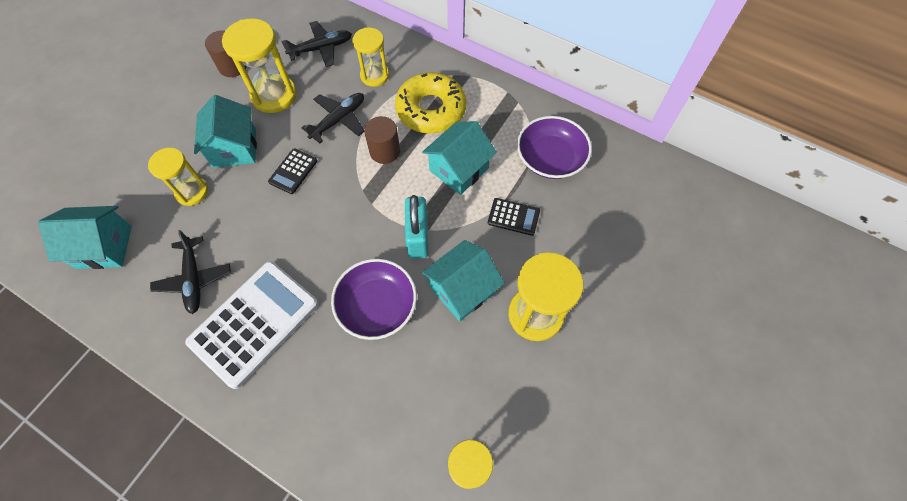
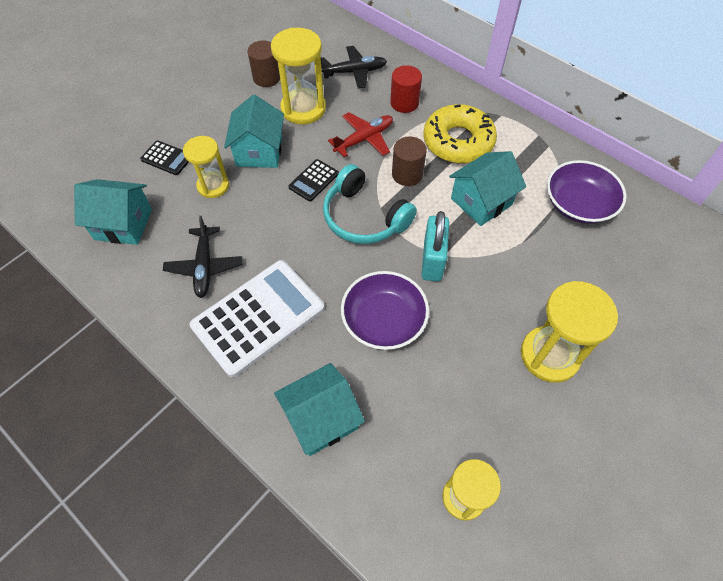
camera: 10 degrees right, 5 degrees down
(338, 120) = (364, 139): black plane -> red plane
(347, 203) = (364, 217): none -> turquoise headphones
(374, 75) = (404, 103): yellow hourglass -> red cylinder
(462, 289) = (474, 318): turquoise house -> turquoise house (321, 419)
(513, 217) = (534, 255): black calculator -> black calculator (167, 158)

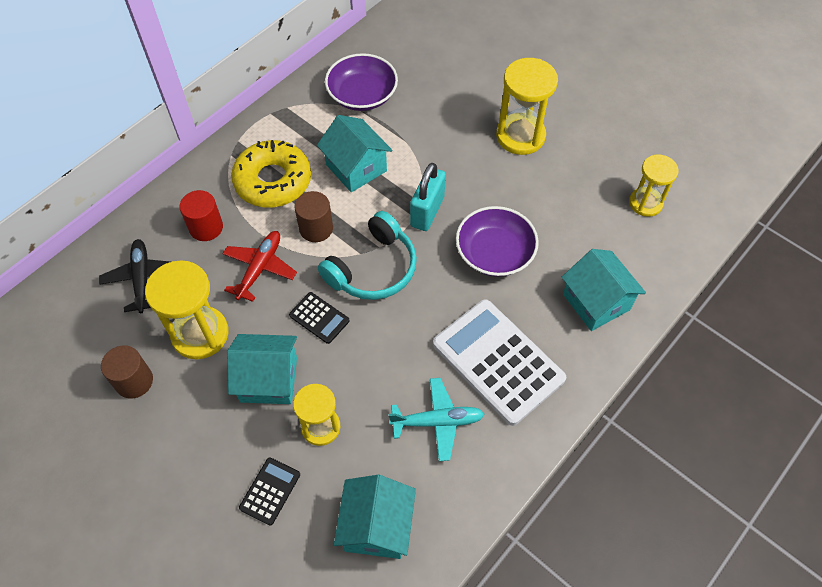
camera: 90 degrees left, 0 degrees up
(205, 266) = (437, 421): black plane -> turquoise plane
(364, 139) = (260, 268): red plane -> red plane turned 60 degrees clockwise
(432, 260) = (427, 211): turquoise padlock -> turquoise padlock turned 75 degrees counterclockwise

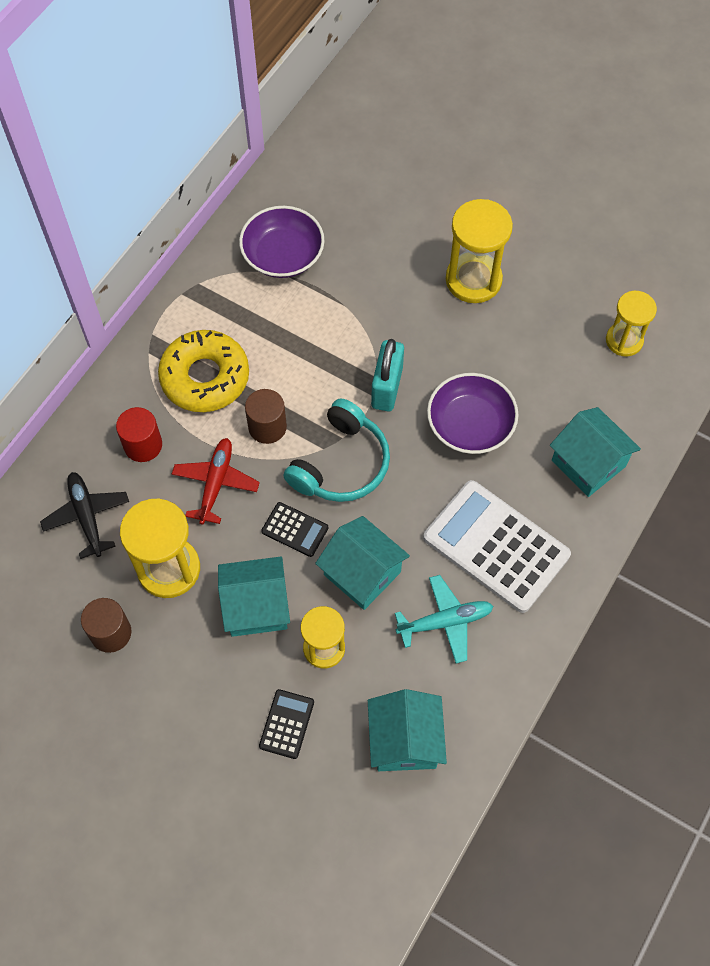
camera: 10 degrees left, 5 degrees up
(356, 168) = (296, 347): turquoise house -> turquoise house (362, 573)

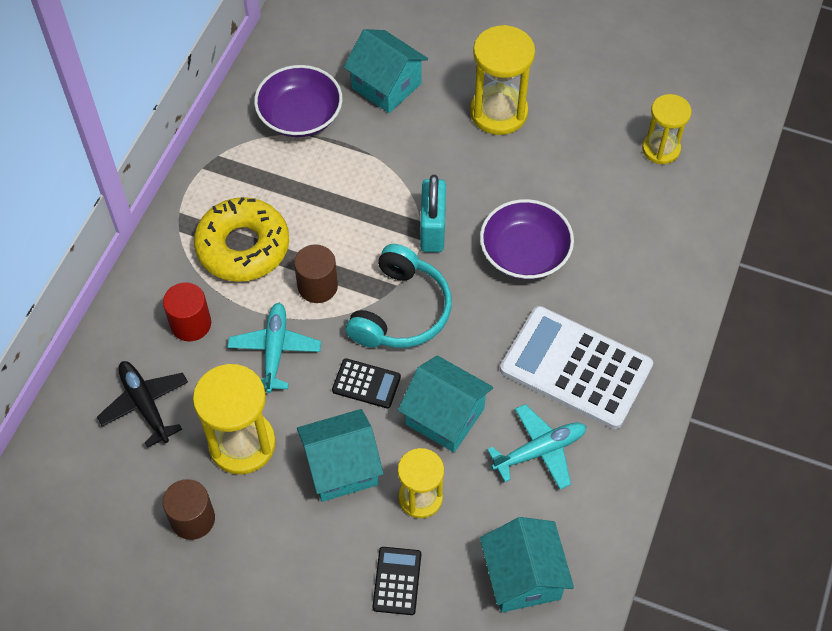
camera: 10 degrees left, 5 degrees down
(216, 483) = (275, 350): red plane -> turquoise plane
(588, 463) = (651, 272): turquoise house -> turquoise house (386, 86)

